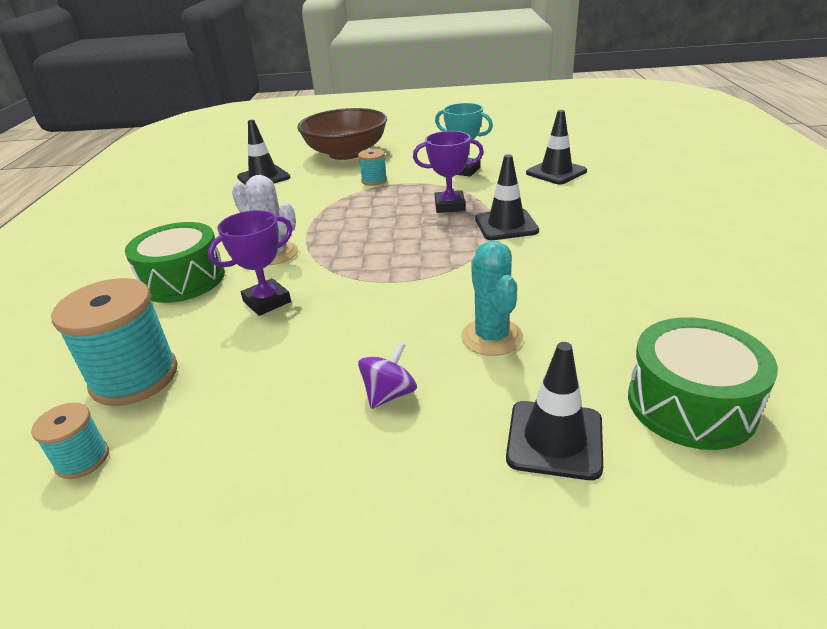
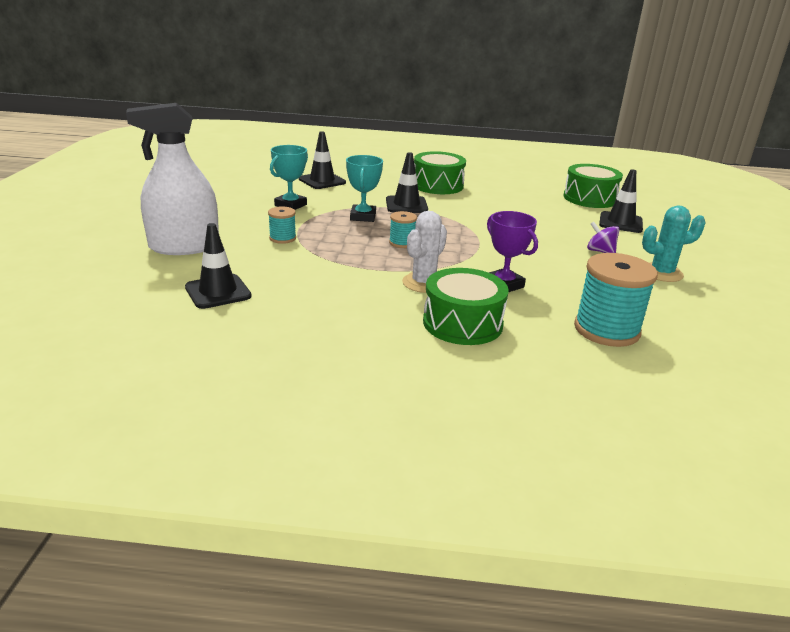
camera: 90 degrees left, 5 degrees down
(82, 459) = (689, 338): turquoise spool -> turquoise spool (402, 243)
(346, 153) = (184, 246): brown bowl -> white spray bottle
(449, 206) = (363, 217): purple trophy -> turquoise trophy
(491, 337) = (544, 224): turquoise cactus -> turquoise cactus (661, 273)
(610, 239) = (438, 185): none -> green drum

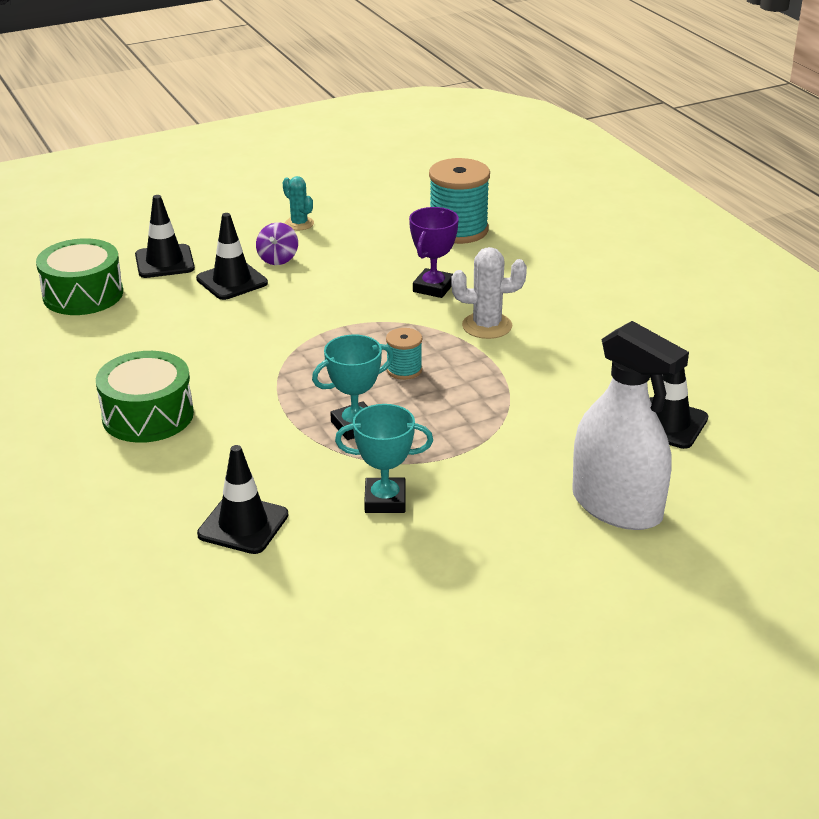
camera: 120 degrees left, 5 degrees up
(282, 238) = (499, 451): turquoise spool -> none
(406, 205) = (269, 410): black traffic cone -> black traffic cone (232, 281)
(462, 323) = (536, 287): green drum -> none
(661, 273) = (299, 224): turquoise cactus -> turquoise cactus, size x0.67

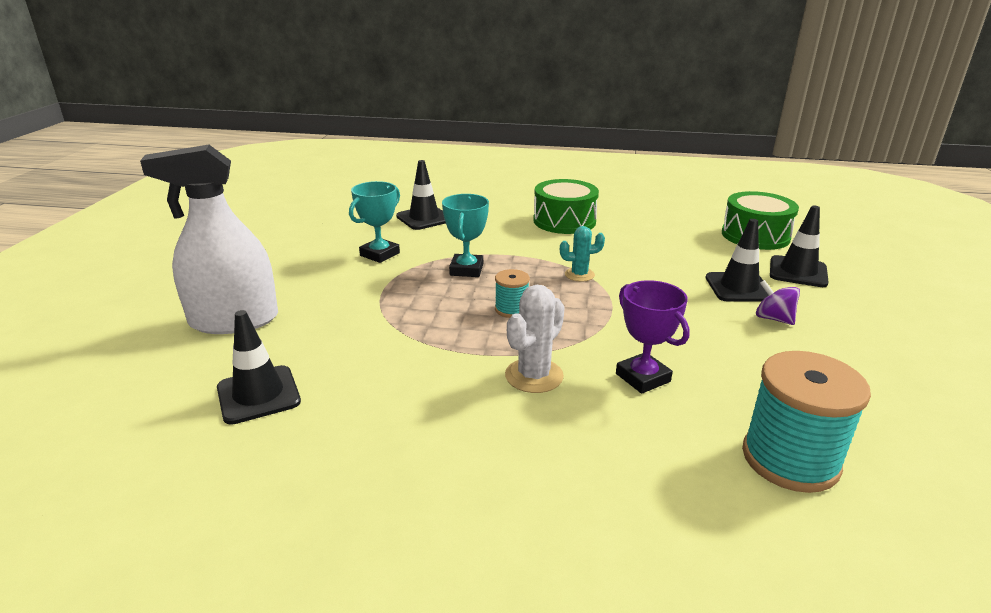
camera: 125 degrees right, 5 degrees down
(299, 224) = (861, 354): turquoise cactus -> turquoise cactus (579, 275)

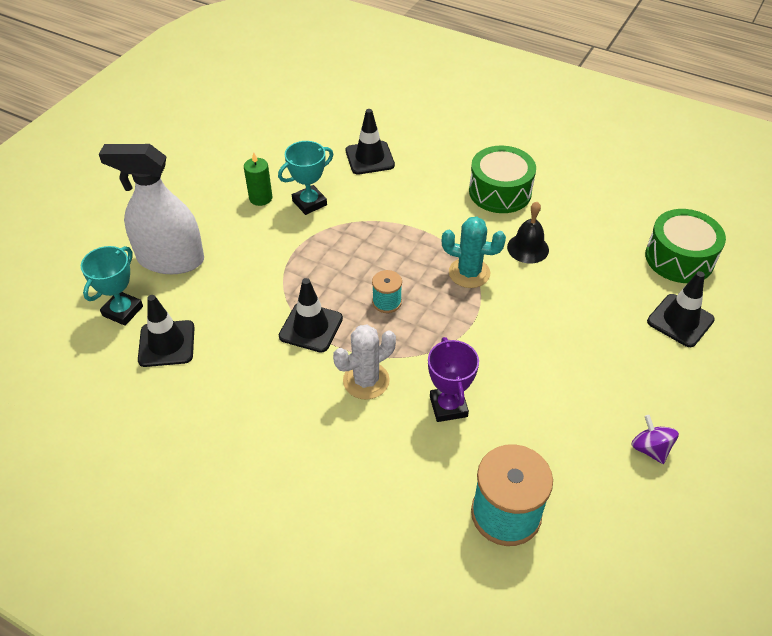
camera: 20 degrees right, 20 degrees up
(323, 259) = (260, 198): none -> green candle
(466, 270) = (374, 242): turquoise trophy -> turquoise trophy (123, 311)
(579, 275) = (469, 273): turquoise cactus -> turquoise cactus, size x1.50
(620, 250) = (528, 248): none -> black bell
(738, 288) = (605, 327): black traffic cone -> black traffic cone (311, 327)
(773, 318) = (607, 373): purple spinning top -> purple spinning top (650, 449)

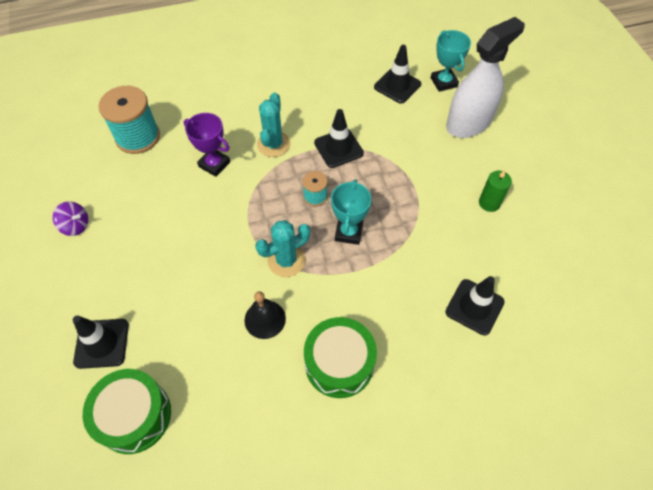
camera: 135 degrees right, 10 degrees up
(309, 203) = (455, 226): turquoise trophy -> turquoise trophy (348, 232)
(366, 381) = (273, 144): white cactus -> turquoise cactus

